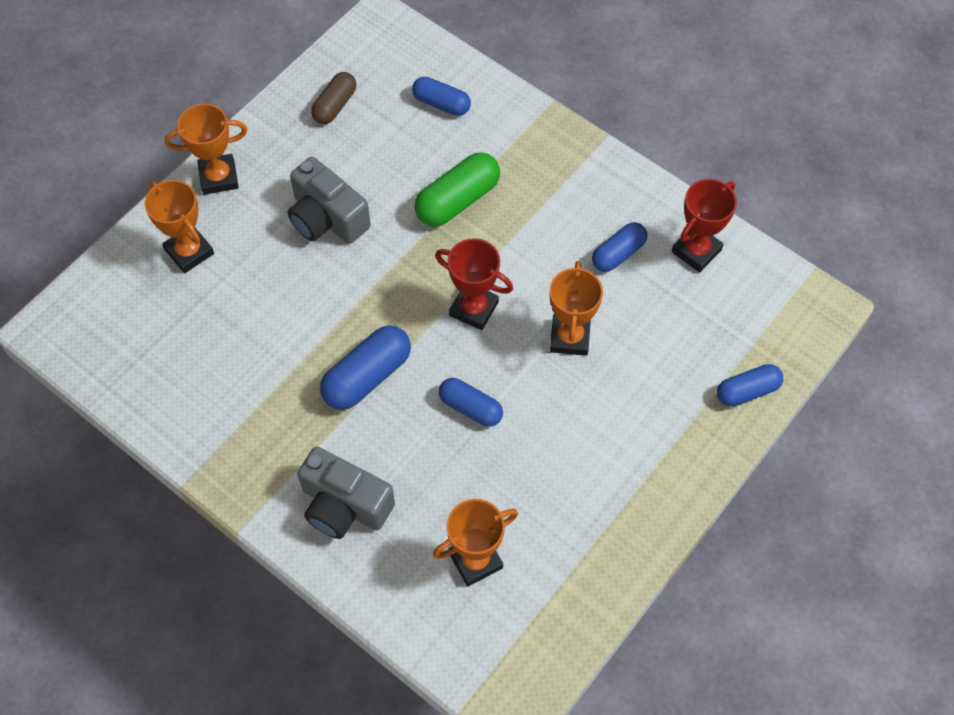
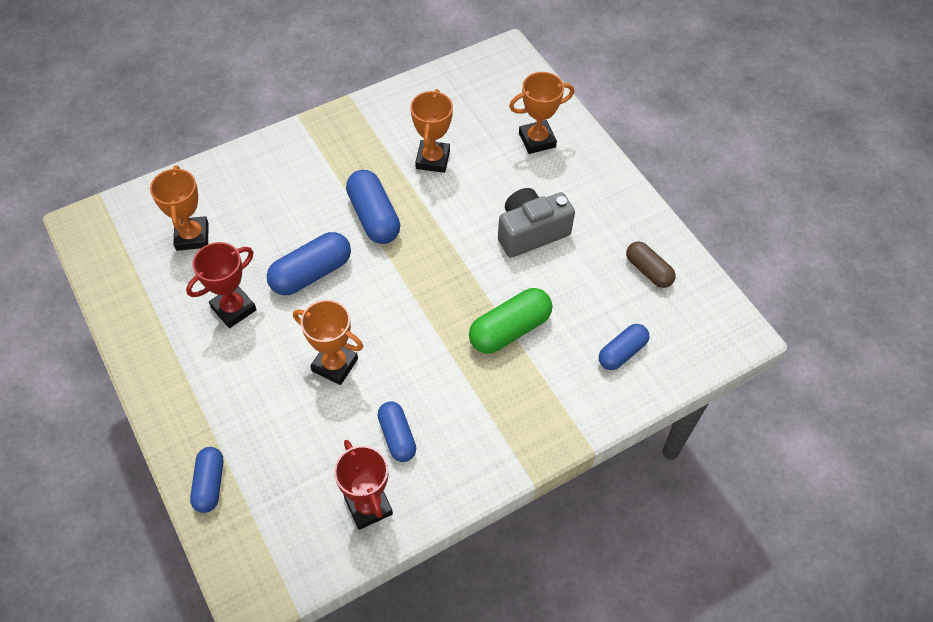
camera: 110 degrees right, 5 degrees down
(219, 177) = (601, 174): orange trophy -> orange trophy (433, 159)
(344, 505) = (280, 174): grey camera -> none
(458, 200) = (509, 330): green capsule -> green capsule turned 75 degrees clockwise
(470, 408) = (311, 273): blue capsule -> blue capsule, size x1.53
(474, 308) = (397, 305): red trophy -> red trophy (233, 308)

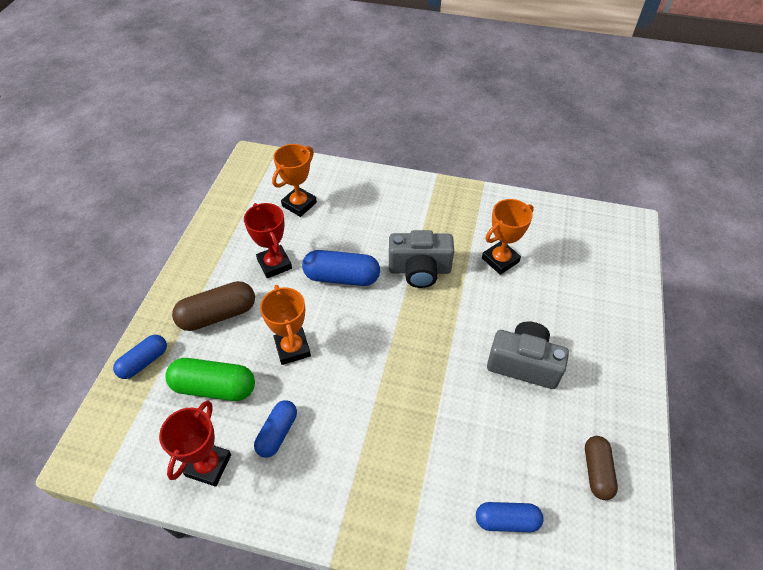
camera: 45 degrees right, 5 degrees down
(232, 392) = (218, 315): none -> brown capsule
(233, 308) = (274, 264): red trophy -> red trophy turned 60 degrees clockwise
(374, 217) = (419, 270): blue capsule -> grey camera
(509, 330) = (434, 424): green capsule -> green capsule (214, 387)
(537, 140) = (596, 299): orange trophy -> none

